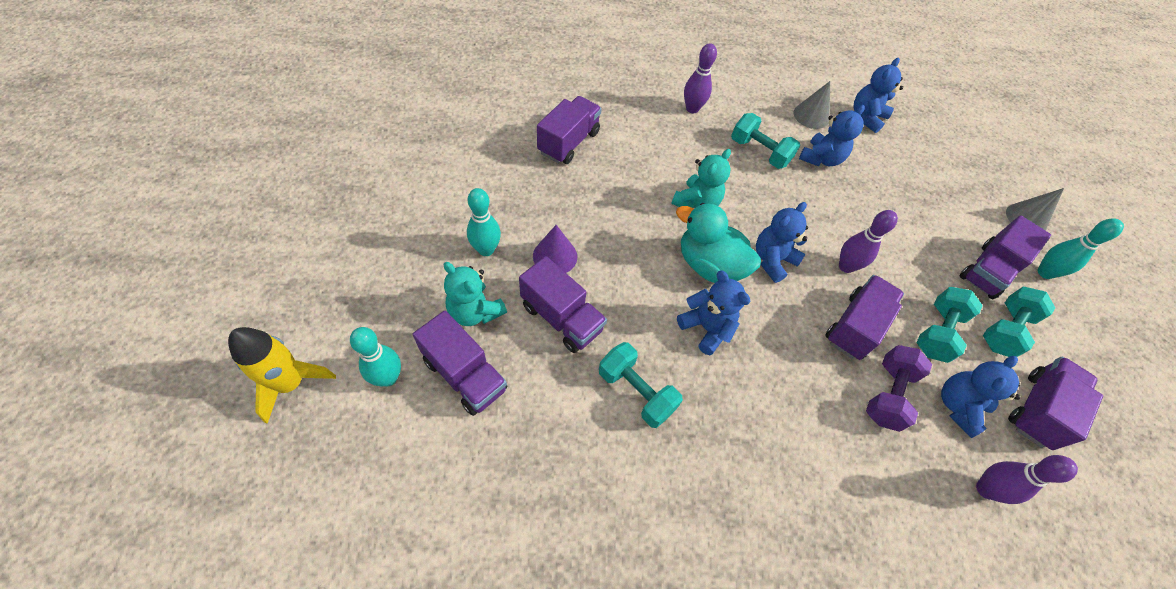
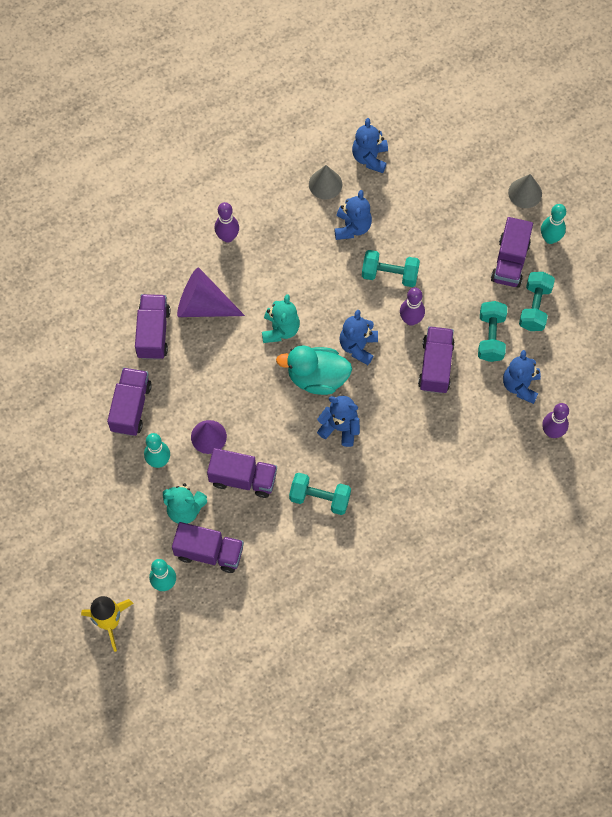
camera: 25 degrees left, 10 degrees up
(632, 146) = (203, 305): none -> purple cone
(759, 152) = (302, 250): turquoise dumbbell -> turquoise dumbbell (390, 274)
(887, 394) = (474, 404): purple dumbbell -> none
(1037, 410) = (570, 357): purple truck -> purple truck (131, 407)

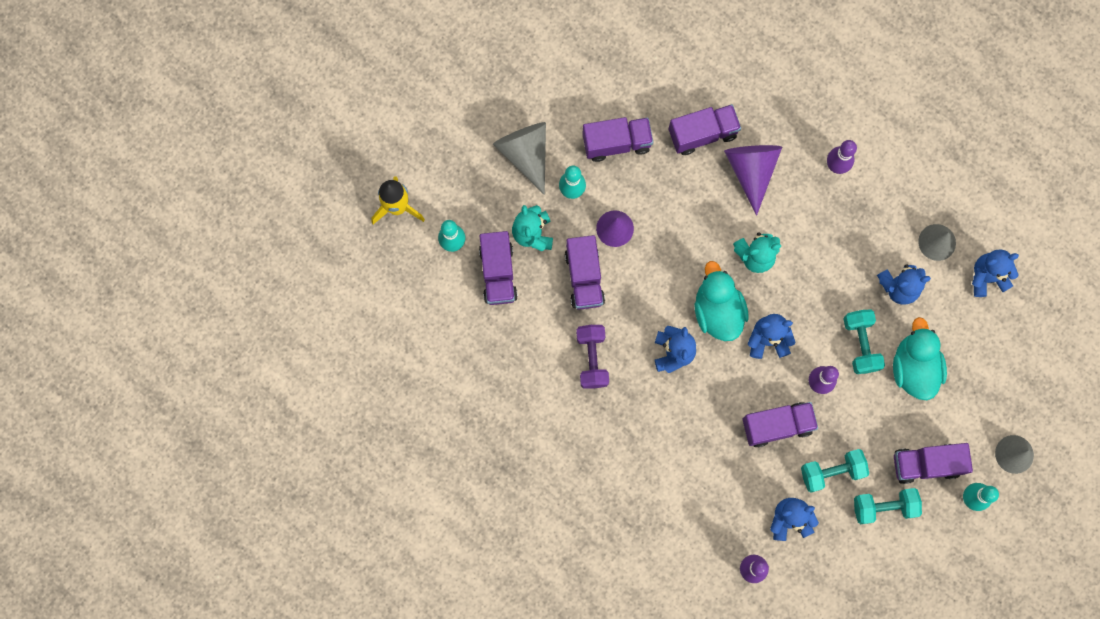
camera: 70 degrees right, 10 degrees up
(108, 489) = (525, 154): none -> grey cone
(319, 498) = (592, 359): turquoise dumbbell -> purple dumbbell
(425, 241) = (913, 368): none -> turquoise duck

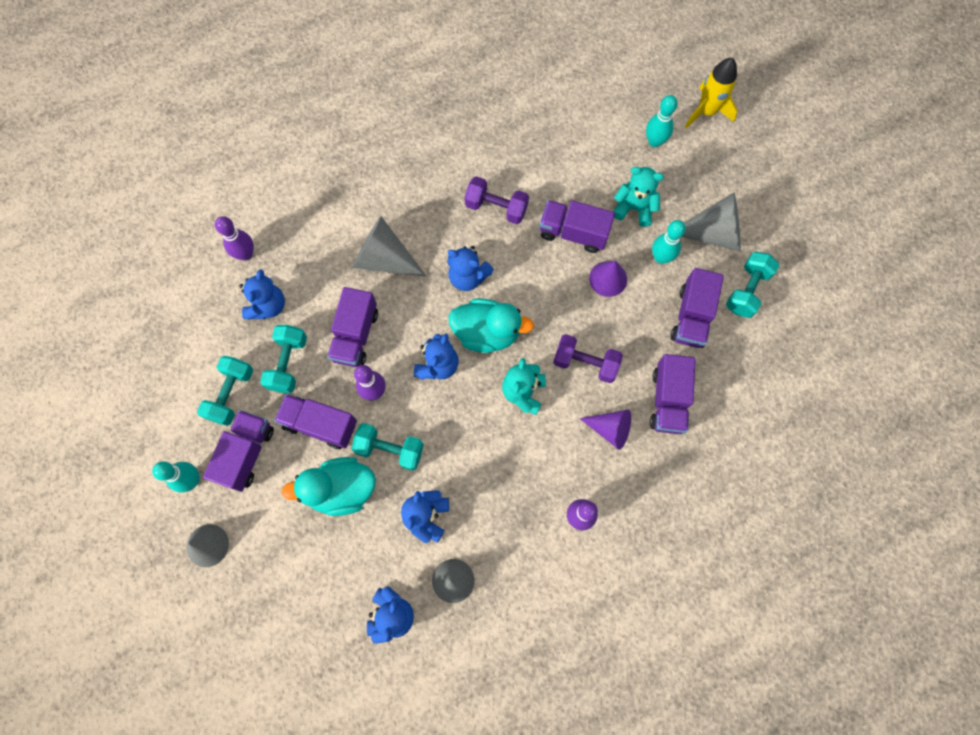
camera: 115 degrees right, 5 degrees down
(498, 273) = (610, 165): purple truck -> purple truck (320, 425)
(568, 105) = (747, 290): none -> turquoise dumbbell
(692, 437) = (384, 259): none -> grey cone
(703, 215) = (585, 363): none -> purple dumbbell
(751, 171) = (610, 429): purple cone -> purple cone, size x0.66
(913, 368) = (341, 489): turquoise duck -> turquoise duck turned 150 degrees clockwise

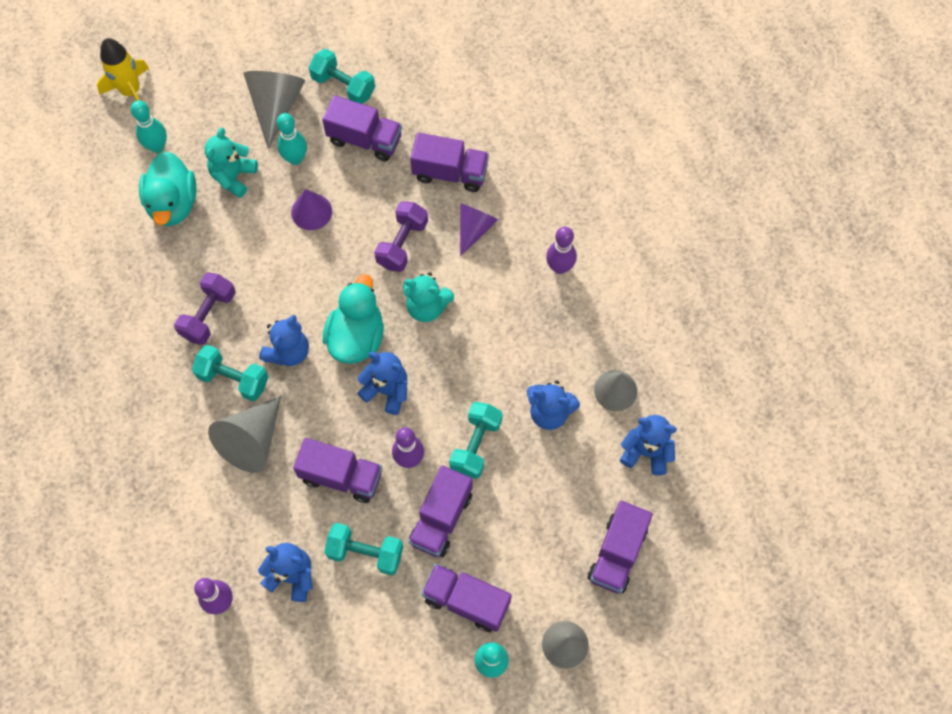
camera: 85 degrees left, 5 degrees down
(231, 394) = (395, 619): turquoise dumbbell -> turquoise dumbbell (233, 379)
(341, 489) = (515, 498): turquoise duck -> turquoise duck (173, 203)
(573, 233) = (253, 239): purple truck -> purple truck (617, 553)

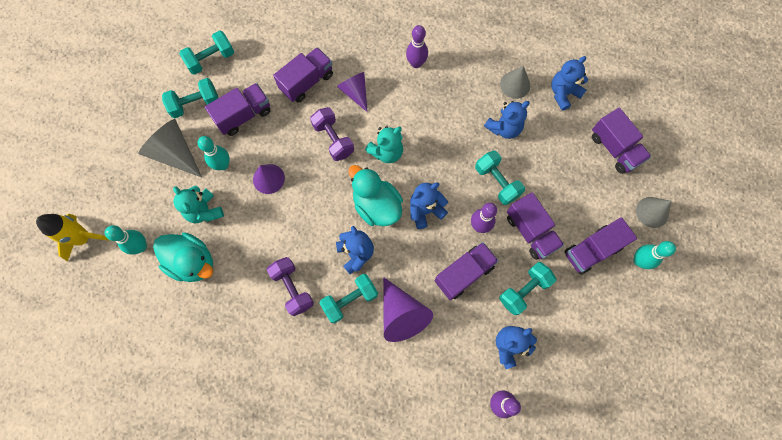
camera: 55 degrees left, 5 degrees up
(252, 440) = (401, 314): grey cone -> purple cone
(405, 64) = (211, 59): none -> turquoise dumbbell

